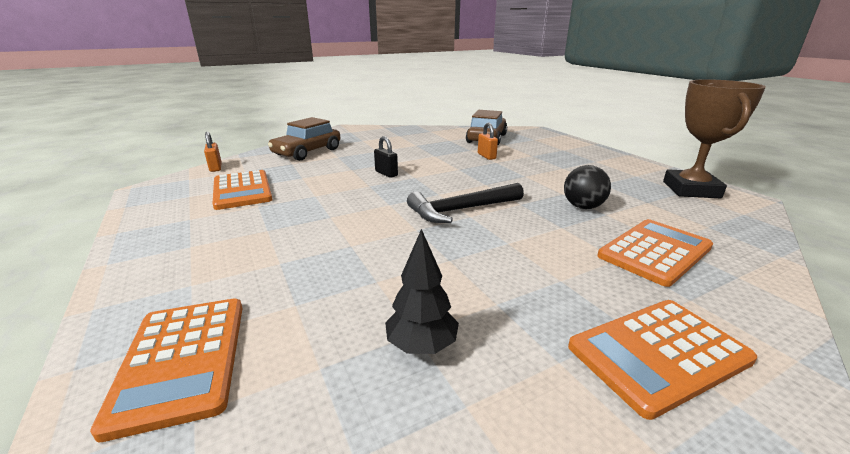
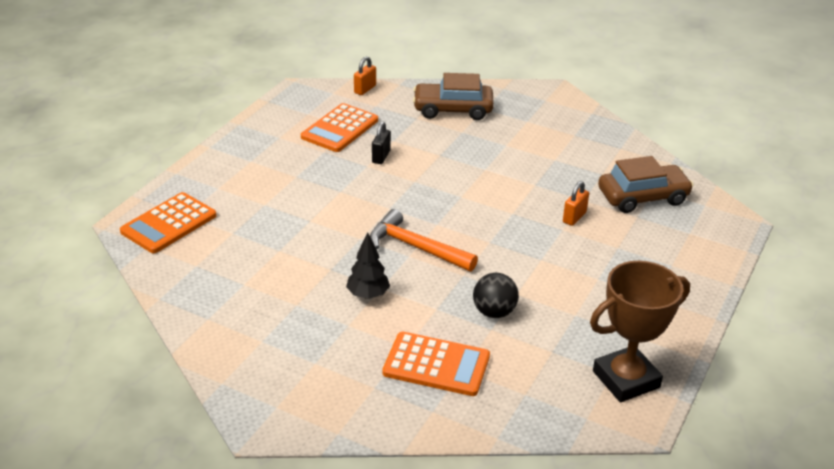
camera: 55 degrees right, 10 degrees up
(386, 173) = (451, 177): black padlock -> black padlock (381, 157)
(422, 345) = (236, 290): black tree -> black tree (368, 295)
(461, 210) = (416, 247): black hammer -> orange hammer
(658, 353) = (298, 376): orange calculator -> none

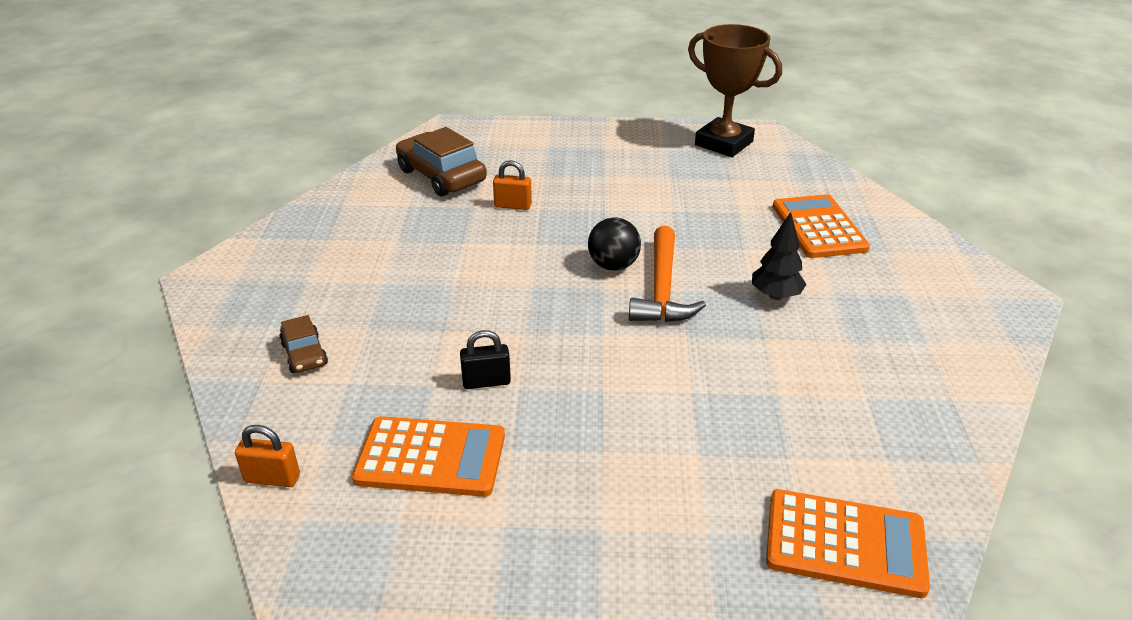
camera: 115 degrees left, 0 degrees up
(453, 109) = (304, 354): brown car -> brown car, size x0.53
(494, 312) = (713, 216): black ball -> black ball (613, 265)

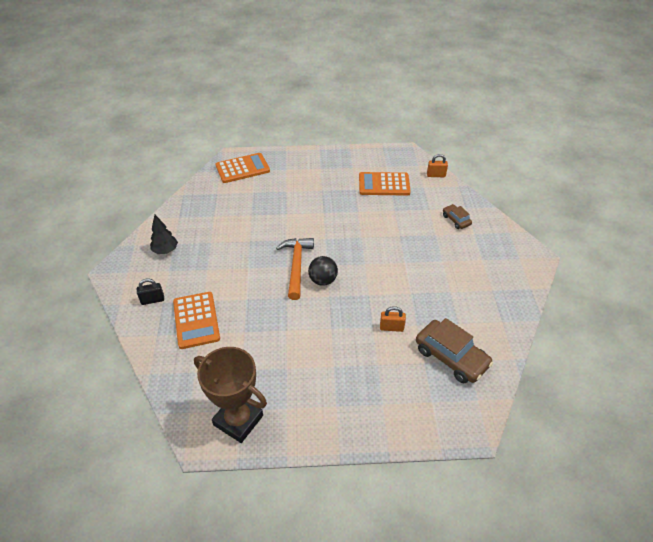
camera: 175 degrees right, 10 degrees up
(486, 382) = (372, 213): black padlock -> black padlock (152, 300)
(775, 296) = (238, 265): black tree -> black tree (165, 251)
(845, 543) = (242, 168): orange calculator -> orange calculator turned 150 degrees clockwise

